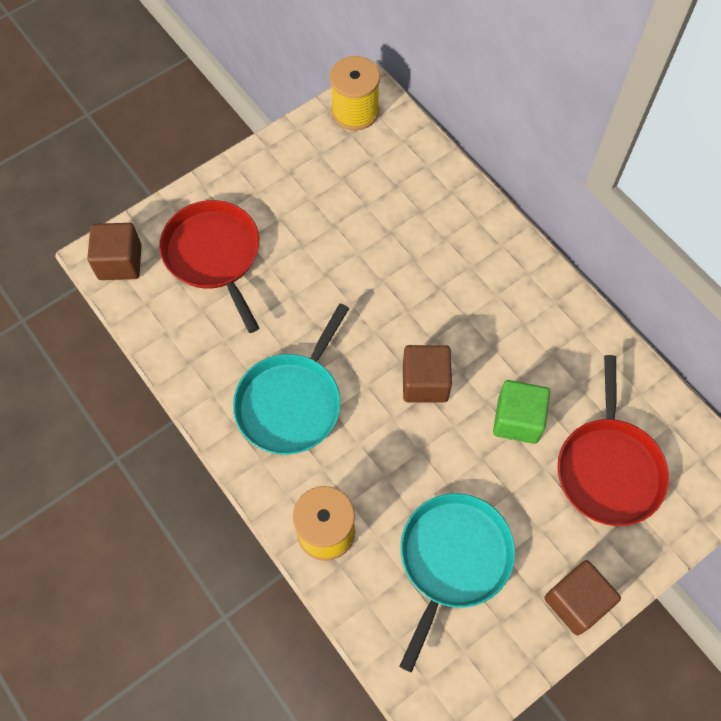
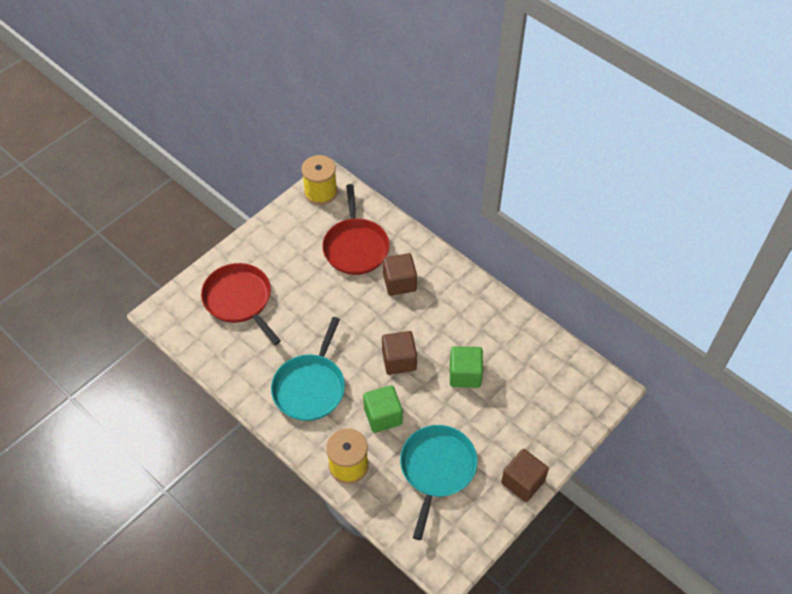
camera: 10 degrees left, 10 degrees down
(120, 262) = (174, 314): brown cube -> brown cube (399, 282)
(388, 464) = (383, 416): none -> green cube
(609, 468) = (530, 395): red pan -> red pan (356, 247)

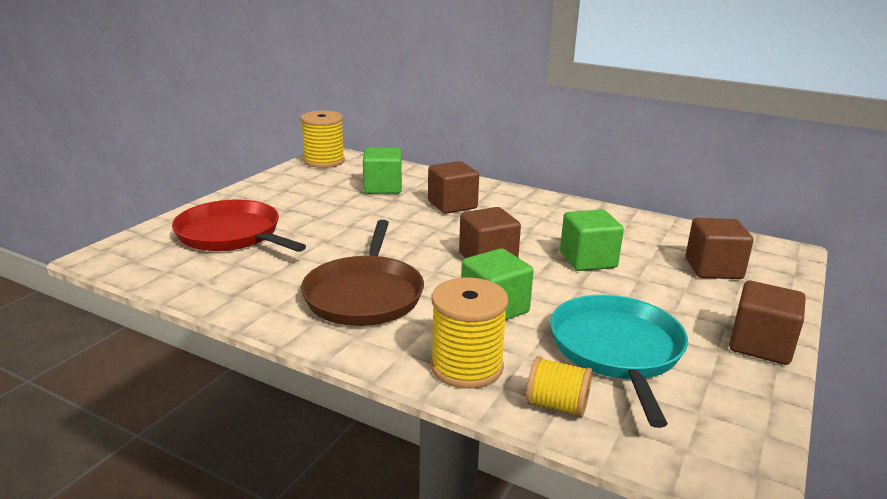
camera: 15 degrees left, 30 degrees down
(310, 387) = (365, 294): turquoise pan -> brown pan
(356, 247) = (383, 188): red pan -> green cube
(383, 505) = (556, 406): none -> yellow spool
(544, 400) = (713, 269): none -> brown cube

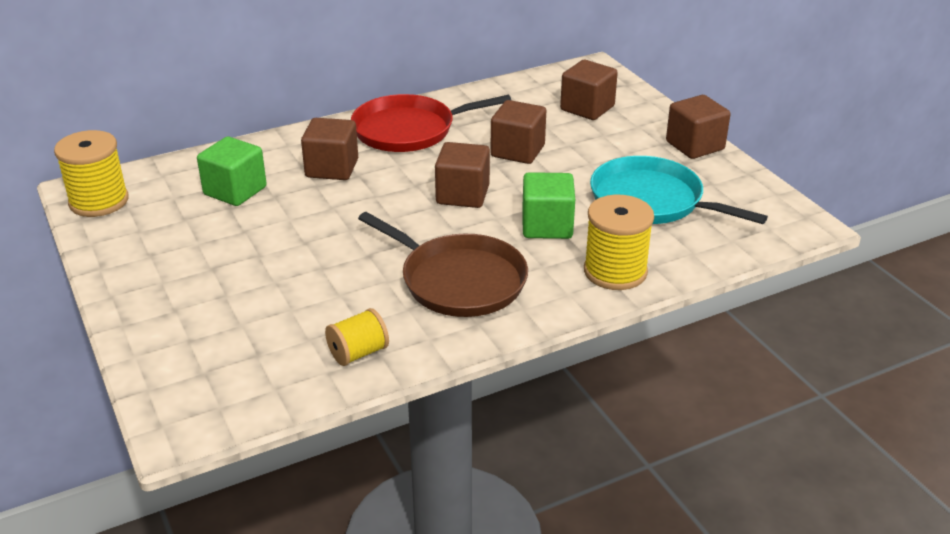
camera: 55 degrees left, 10 degrees up
(232, 235) = (234, 323): red pan -> red pan (409, 130)
(556, 406) = (692, 254): yellow spool -> yellow spool (358, 353)
(588, 260) = (517, 151): green cube -> brown cube

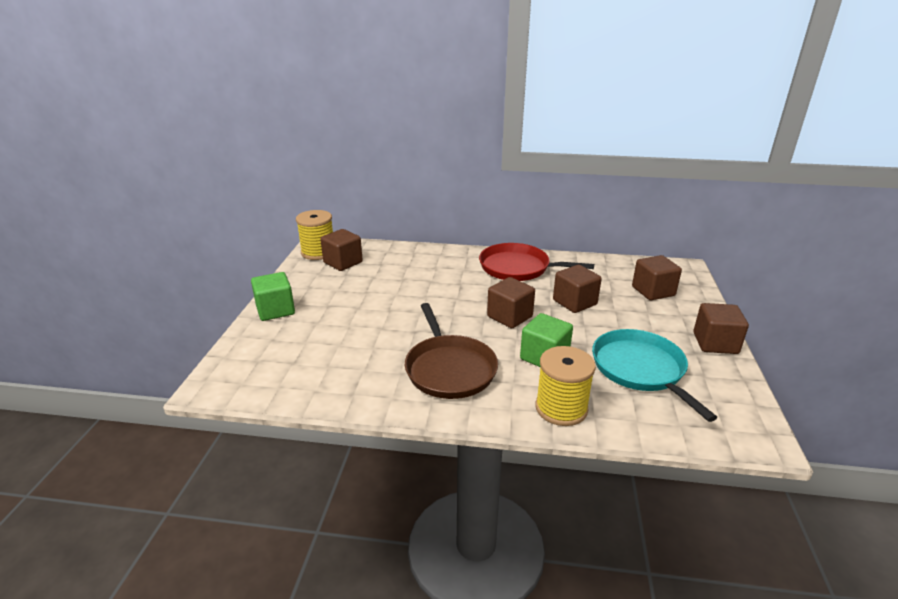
camera: 35 degrees right, 5 degrees down
(235, 191) = (386, 269): green cube -> green cube (275, 310)
(332, 168) = (450, 274): brown cube -> brown cube (343, 262)
(358, 353) = (343, 387): yellow spool -> none

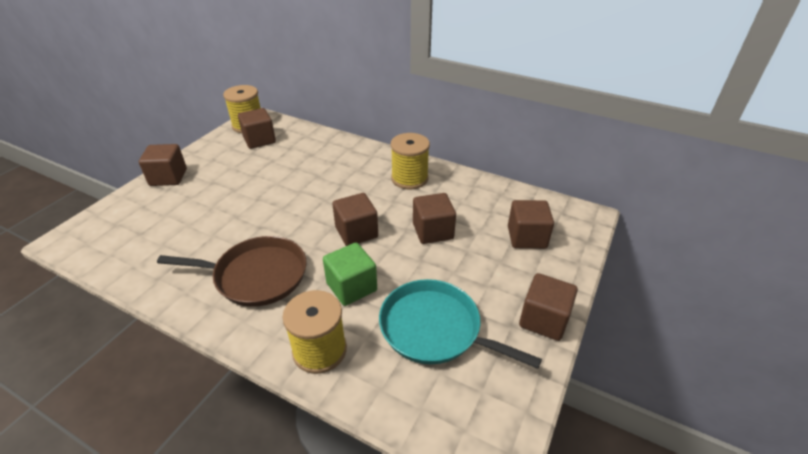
camera: 20 degrees right, 10 degrees up
(275, 310) = (168, 177): green cube -> brown cube
(449, 368) = (256, 275): brown pan -> brown pan turned 90 degrees counterclockwise
(518, 268) = (409, 178): red pan -> yellow spool
(640, 369) = (435, 329): turquoise pan -> turquoise pan turned 60 degrees counterclockwise

